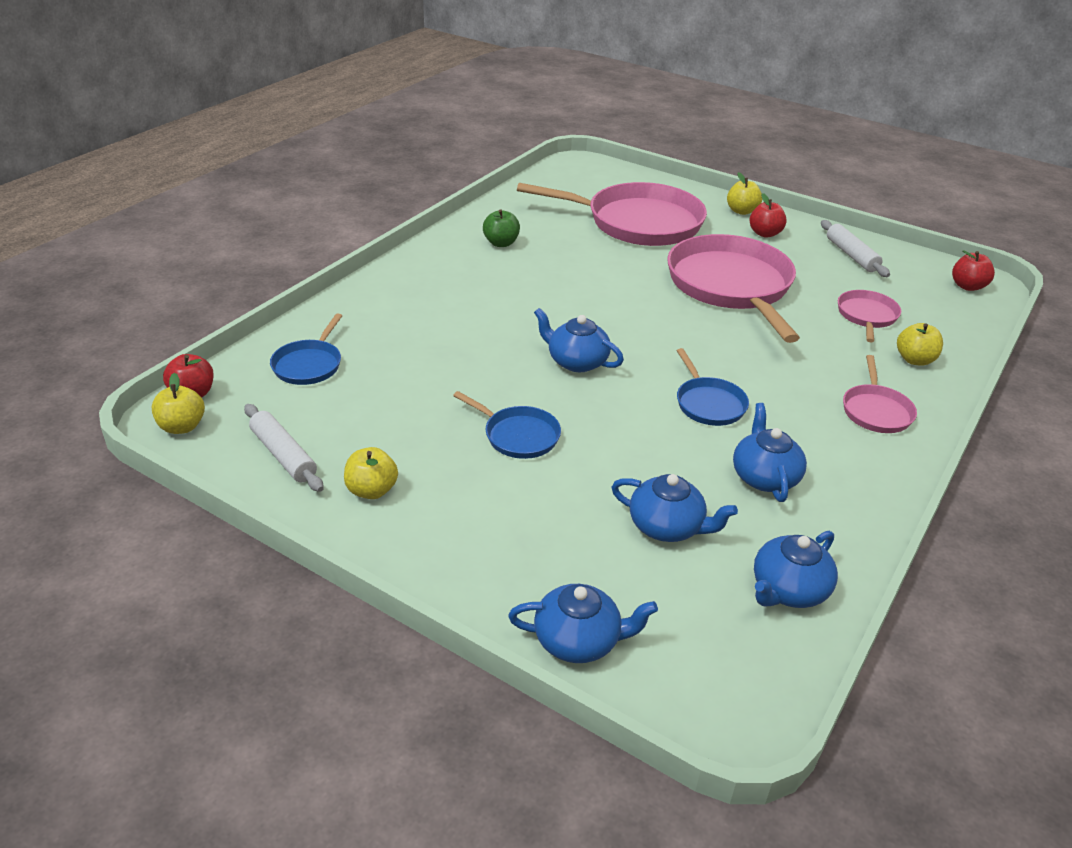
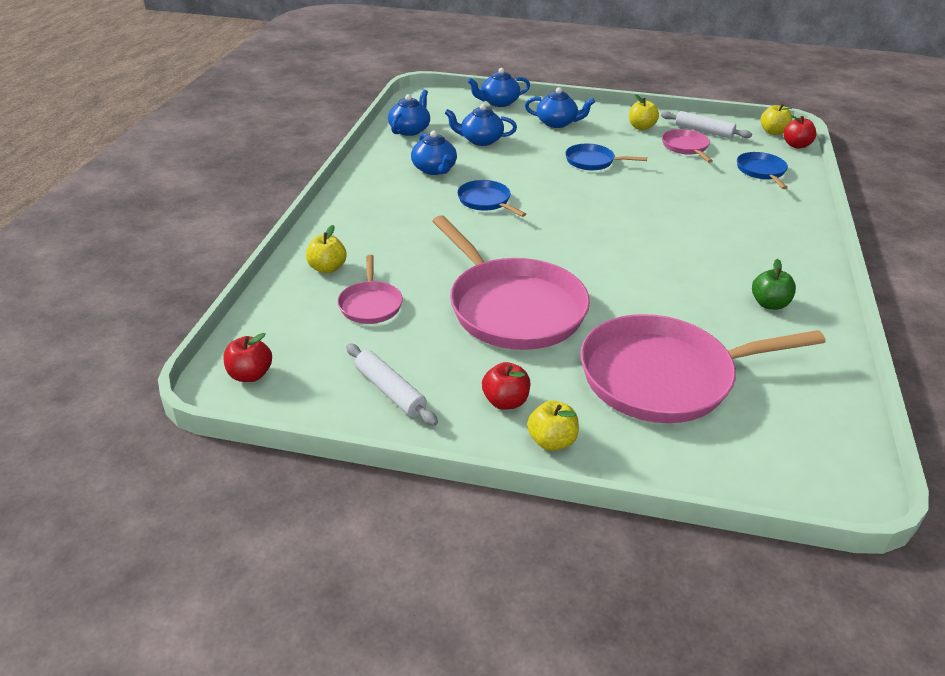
camera: 160 degrees right, 0 degrees up
(576, 361) = (596, 209): blue teapot -> blue teapot (557, 123)
(876, 411) = (363, 220): pink pan -> pink pan (686, 147)

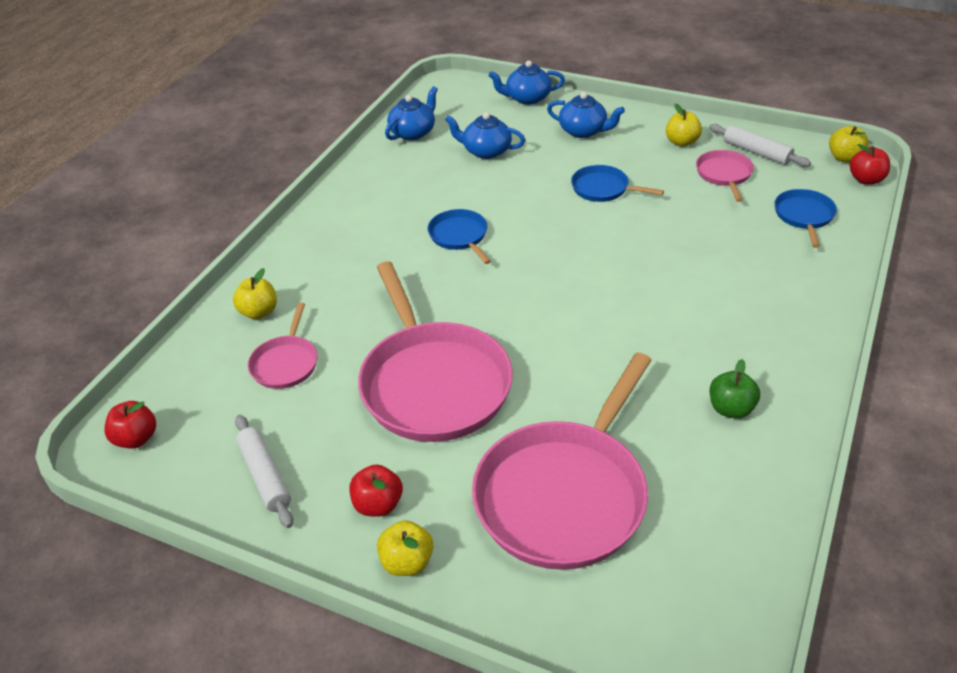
camera: 15 degrees right, 5 degrees up
(434, 169) = (419, 189): blue teapot -> none
(664, 377) = (565, 494): pink pan -> pink pan turned 60 degrees counterclockwise

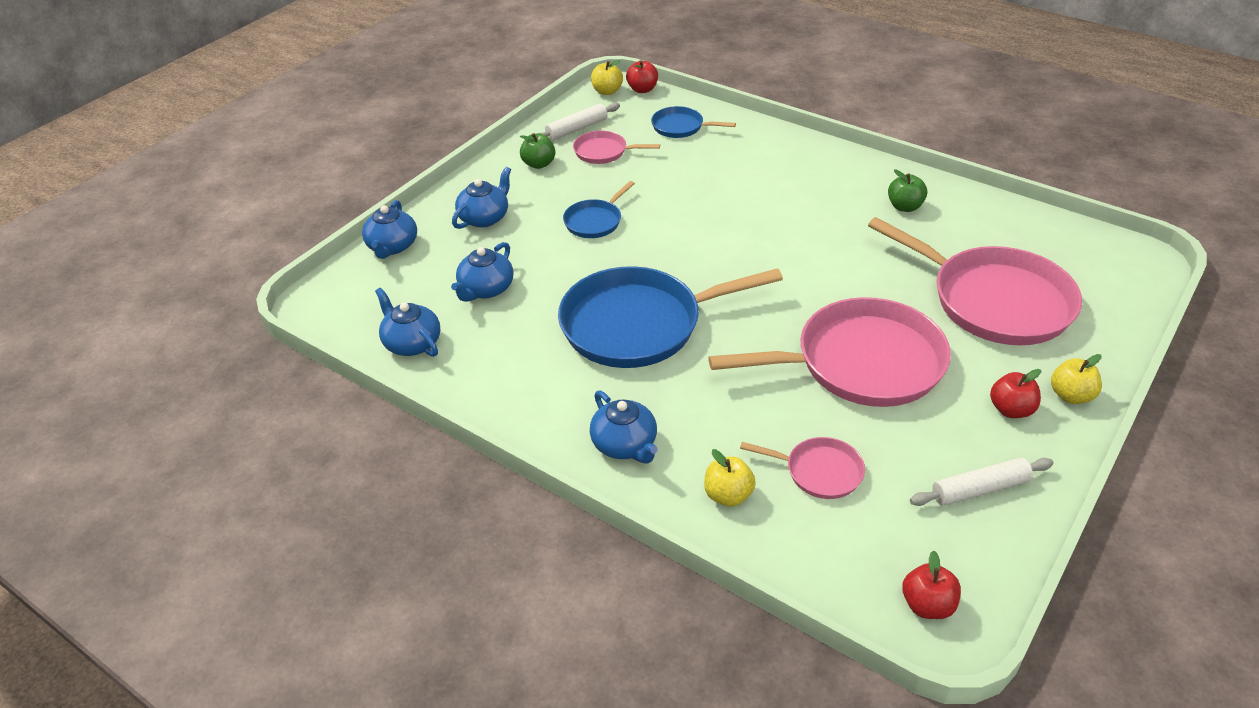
camera: 80 degrees left, 0 degrees up
(312, 251) = (625, 445): none -> blue teapot
(459, 236) = (639, 324): blue pan -> blue pan, size x2.13
(681, 142) = (539, 164): yellow apple -> green apple

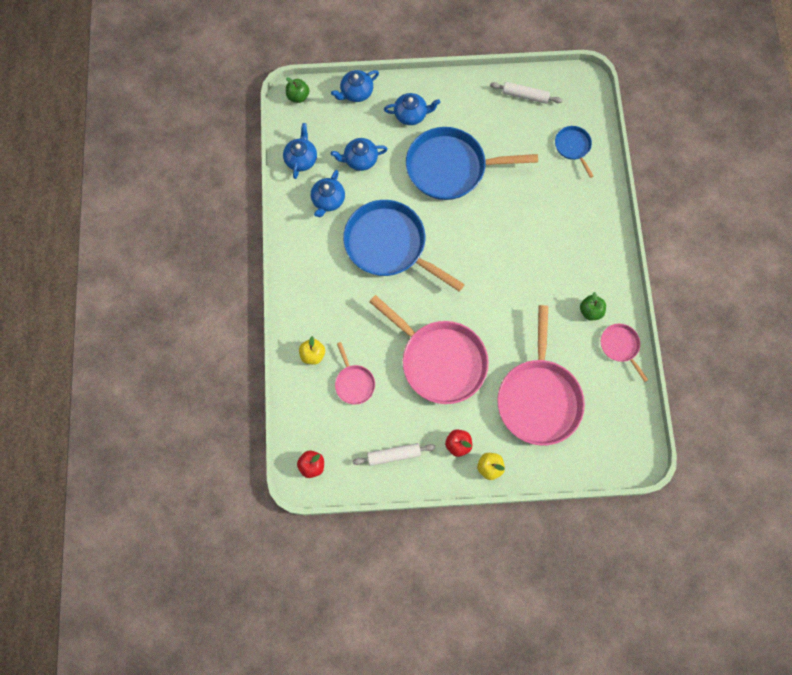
camera: 50 degrees right, 30 degrees up
(539, 164) = (476, 103): green apple -> green apple (298, 96)
(595, 221) = (450, 168): blue pan -> blue pan, size x2.13
(603, 152) = (515, 126): pink pan -> pink pan (620, 346)
(607, 91) = (577, 82): yellow apple -> none
(625, 445) = (310, 294): blue teapot -> blue teapot (328, 200)
(642, 89) = (595, 99): red apple -> none
(979, 489) = (394, 455): white rolling pin -> white rolling pin turned 45 degrees counterclockwise

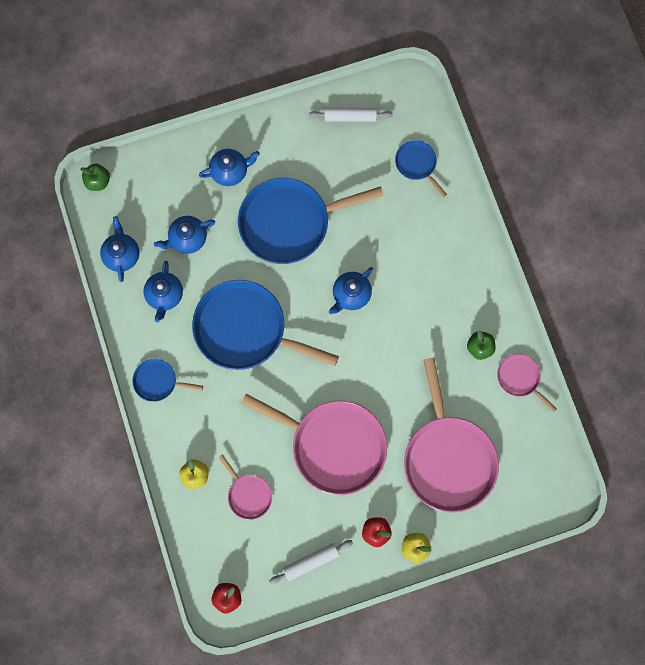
camera: 15 degrees left, 5 degrees up
(302, 269) = (158, 381): none -> blue pan
(356, 92) = (162, 160): blue teapot -> blue teapot (351, 294)

